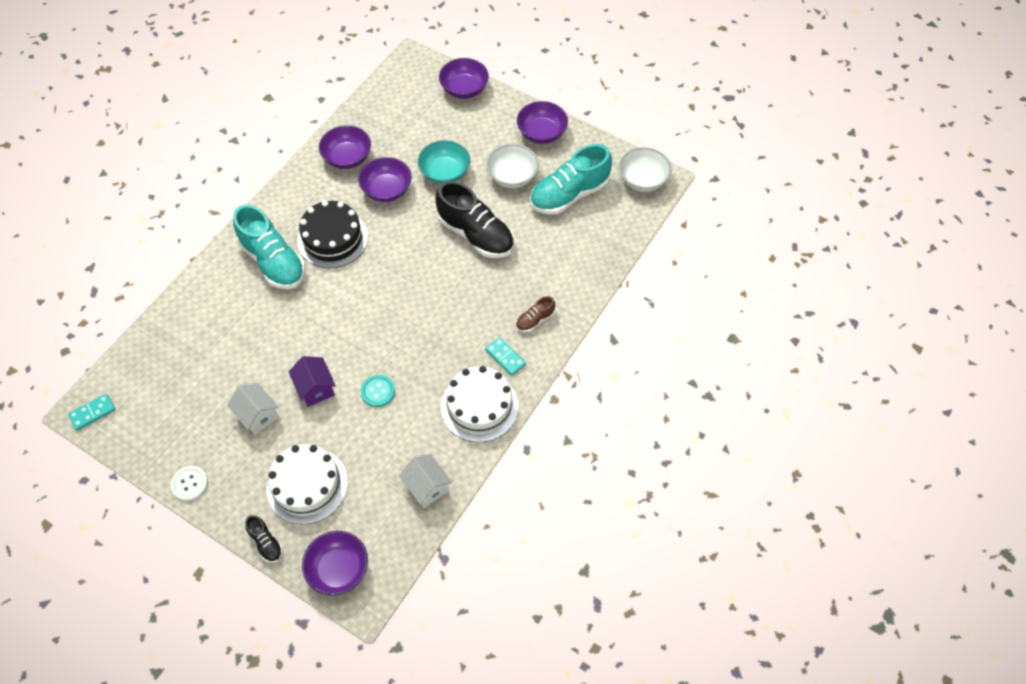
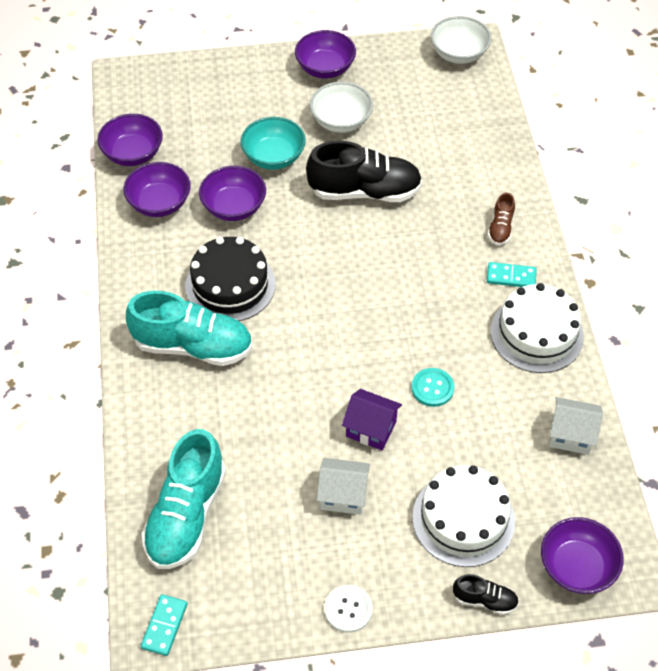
camera: 40 degrees left, 5 degrees down
(464, 89) = (207, 73): purple bowl -> purple bowl (133, 154)
(569, 194) = (409, 105): turquoise shoe -> turquoise shoe (186, 515)

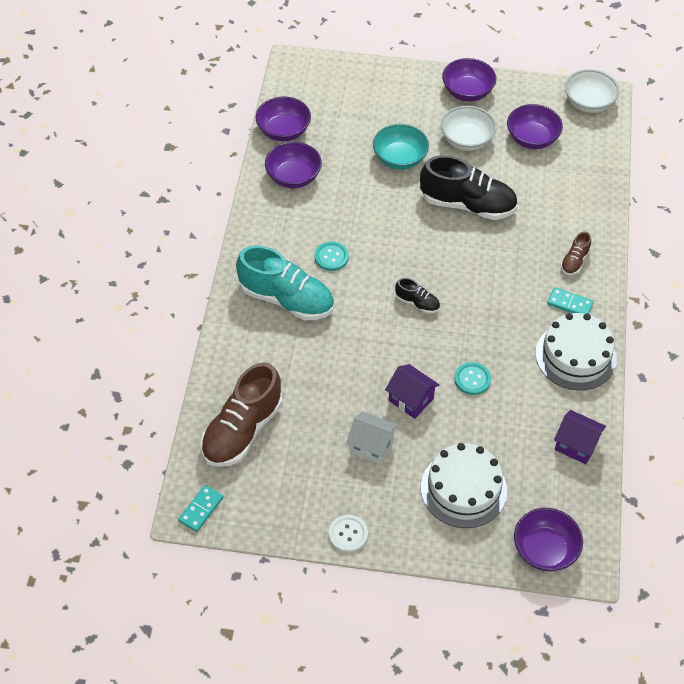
camera: 15 degrees right, 0 degrees up
(186, 515) = (242, 430): turquoise shoe -> brown shoe
(230, 285) = (331, 257): black cake -> turquoise button
(234, 207) = (354, 193): purple bowl -> purple bowl (532, 139)
(485, 600) = (460, 555): black shoe -> black shoe (417, 303)
(570, 435) = (576, 445): white house -> purple house

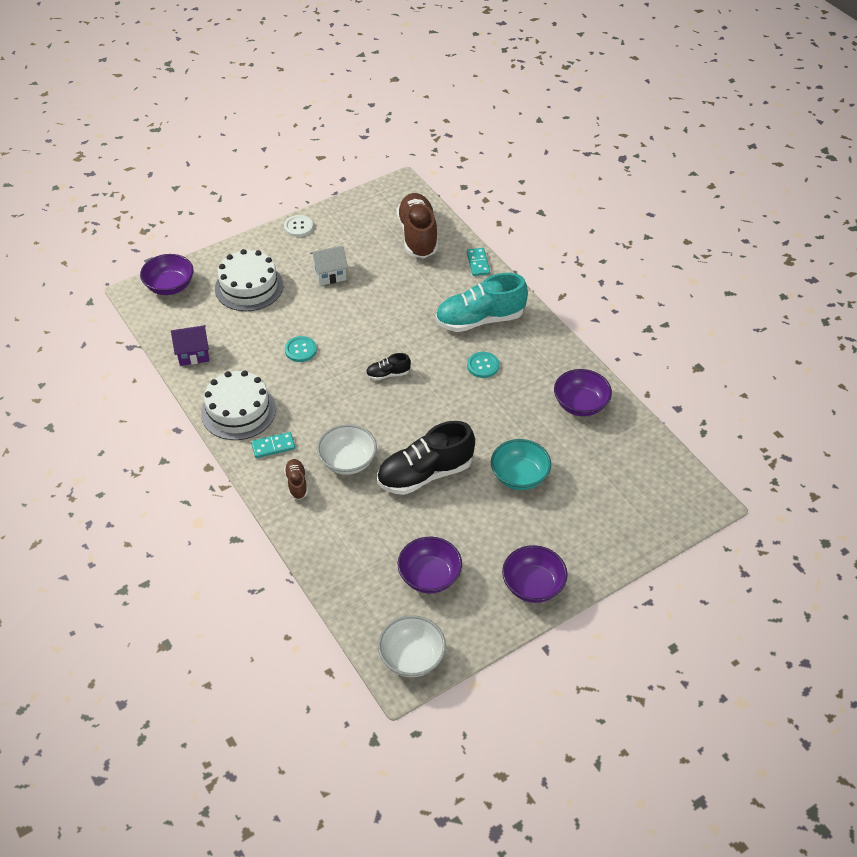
camera: 140 degrees right, 5 degrees down
(201, 509) = (395, 190): turquoise domino -> turquoise domino (478, 263)
(283, 131) = (635, 436): purple bowl -> none
(411, 399) = (330, 313): purple house -> none
(466, 140) = (484, 533): white bowl -> white bowl (348, 461)

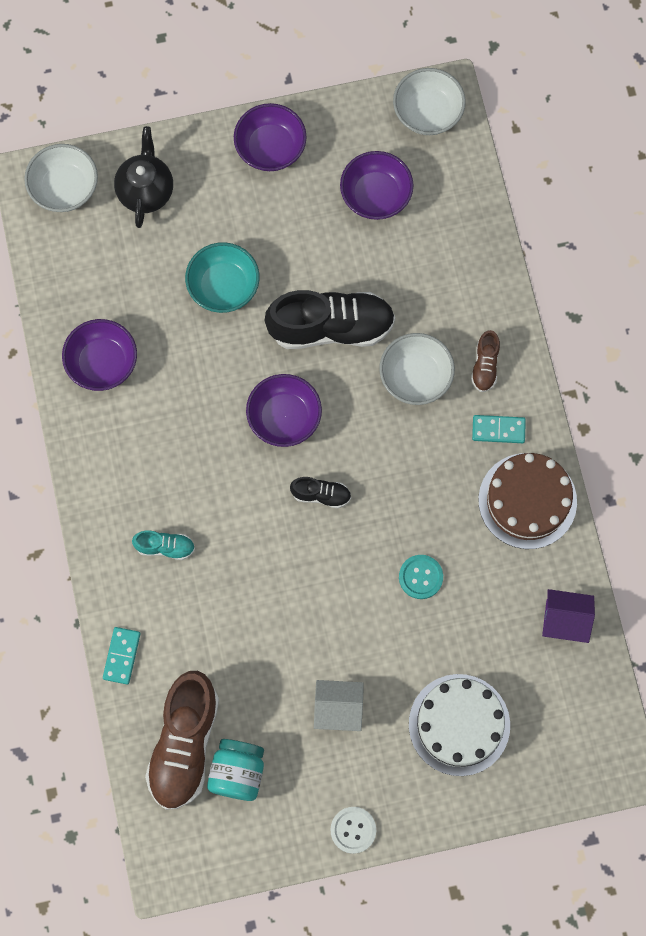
camera: 160 degrees left, 25 degrees up
(170, 286) = (571, 766): purple bowl -> purple bowl (284, 417)
(238, 411) = (527, 501): white cake -> brown cake
(379, 233) = (237, 772): none -> turquoise jar
(480, 320) = (165, 547): turquoise shoe -> turquoise shoe, size x0.47
(483, 366) = (195, 466): turquoise button -> none
(615, 523) = (146, 191): none -> black teapot
(678, 505) = (64, 188): none -> white bowl

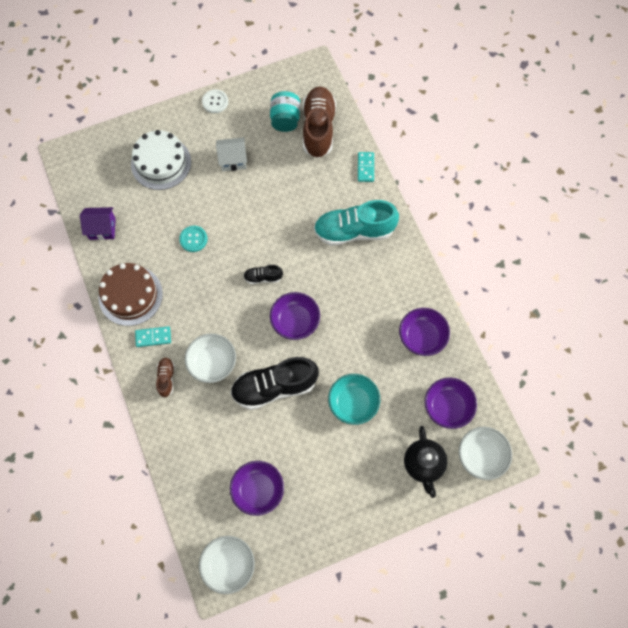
camera: 170 degrees right, 5 degrees down
(165, 547) = (354, 231): turquoise shoe -> turquoise shoe, size x2.15
(270, 148) = (341, 514): purple bowl -> purple bowl (447, 407)

